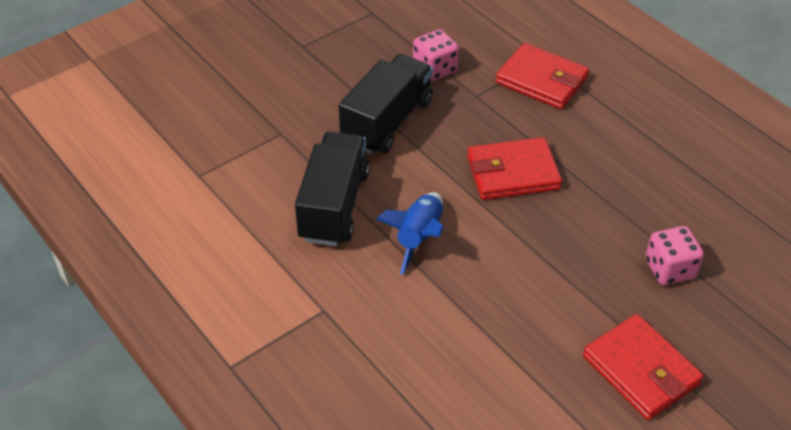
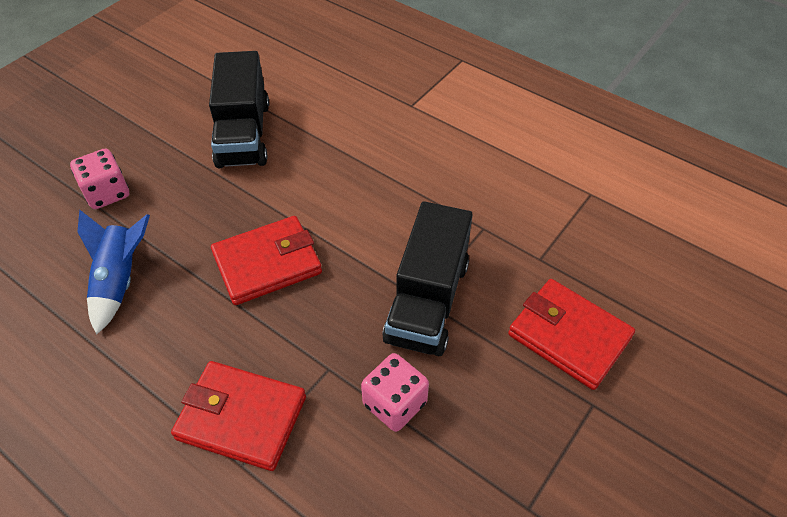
camera: 165 degrees right, 5 degrees up
(334, 206) = (442, 190): black truck -> black truck (243, 134)
(419, 238) = (350, 176): blue rocket -> blue rocket (120, 281)
(641, 370) = (147, 110): red wallet -> red wallet (569, 336)

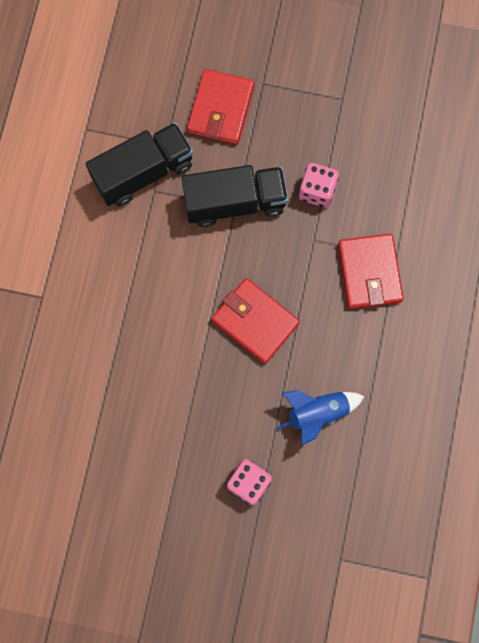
camera: 115 degrees left, 25 degrees up
(243, 134) = (137, 416): black truck -> black truck (143, 173)

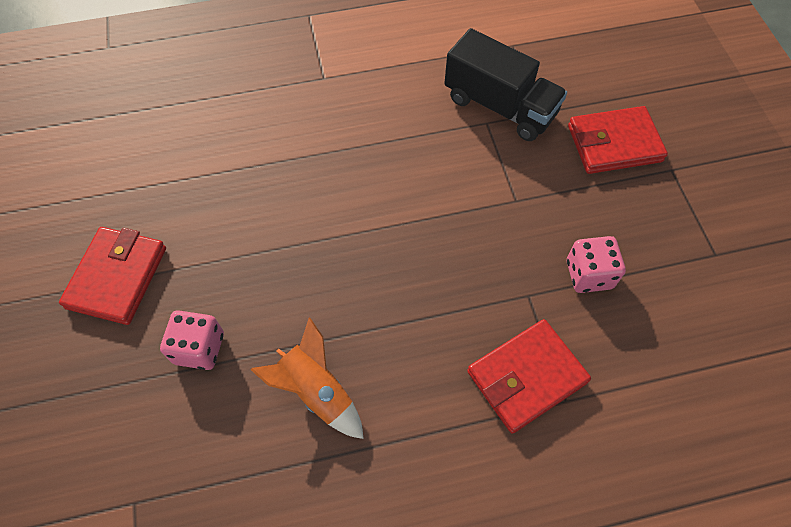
camera: 65 degrees right, 15 degrees down
(235, 203) = (521, 198): black truck -> none
(255, 321) = (396, 274): red wallet -> red wallet (117, 277)
(317, 413) = (316, 391): blue rocket -> orange rocket

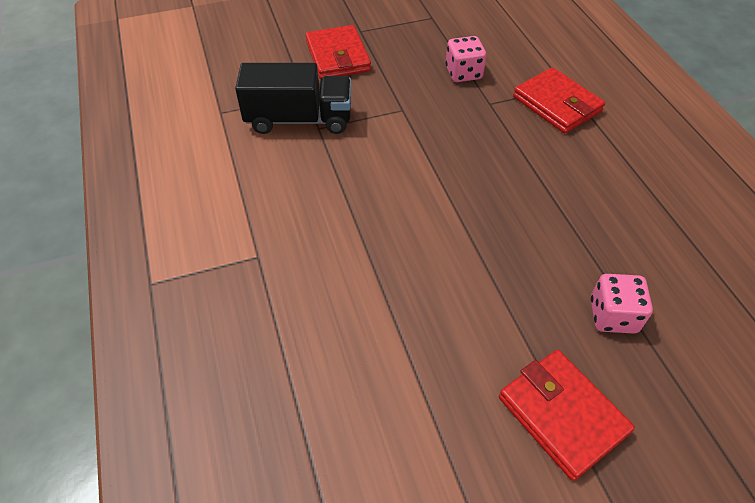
camera: 95 degrees left, 10 degrees down
(117, 277) = (562, 415): red wallet -> red wallet turned 45 degrees clockwise
(316, 391) = (617, 221): orange rocket -> none
(499, 106) = (299, 120): black truck -> black truck turned 60 degrees clockwise

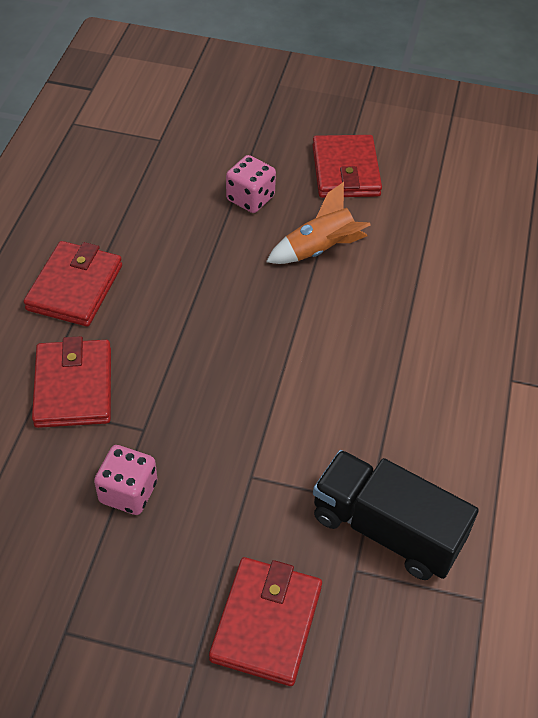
camera: 150 degrees left, 0 degrees up
(500, 294) = (319, 250): none -> orange rocket
(639, 160) = (75, 287): none -> red wallet

